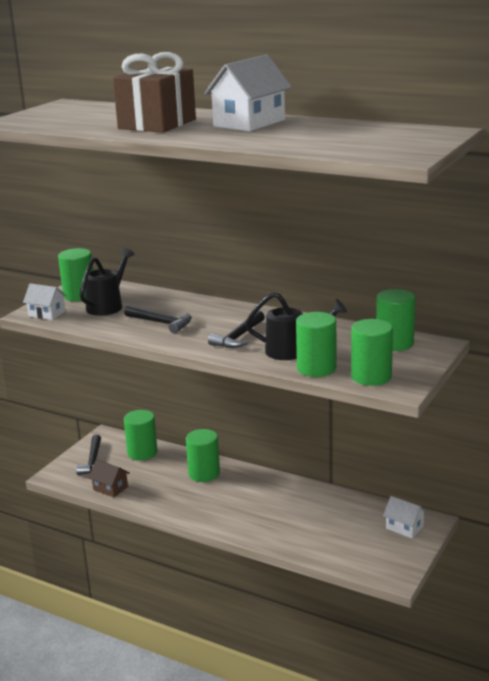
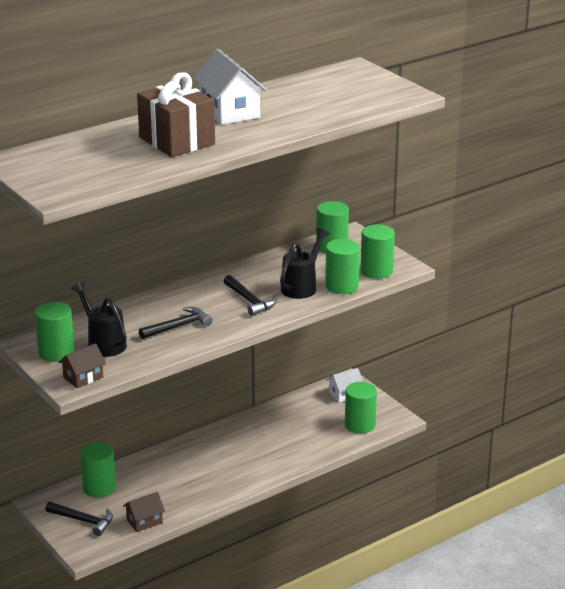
camera: 65 degrees left, 5 degrees up
(47, 314) = (83, 377): white house -> brown house
(204, 473) = (174, 463): green cylinder -> green cylinder (360, 425)

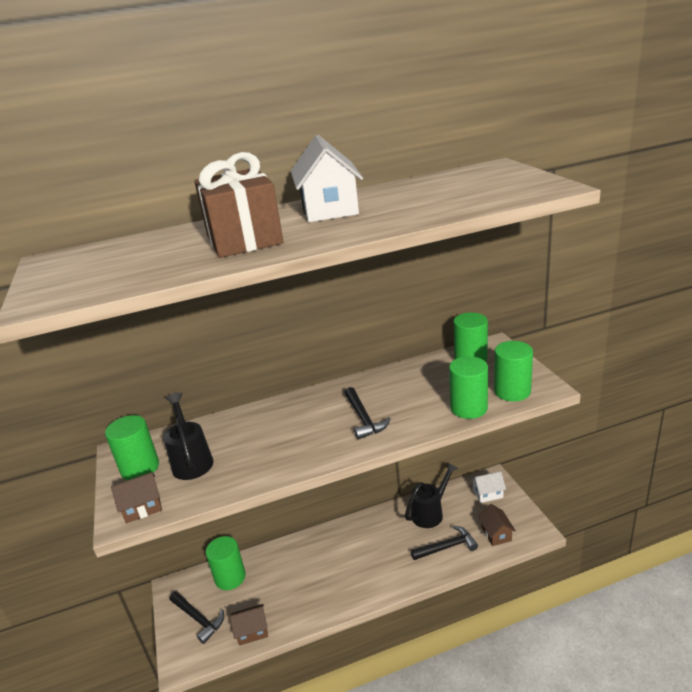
camera: 20 degrees right, 0 degrees up
(178, 326) = (276, 446): black hammer -> black hammer (447, 547)
(301, 286) = (425, 405): black watering can -> black watering can (430, 512)
(360, 425) = (496, 534): green cylinder -> brown house

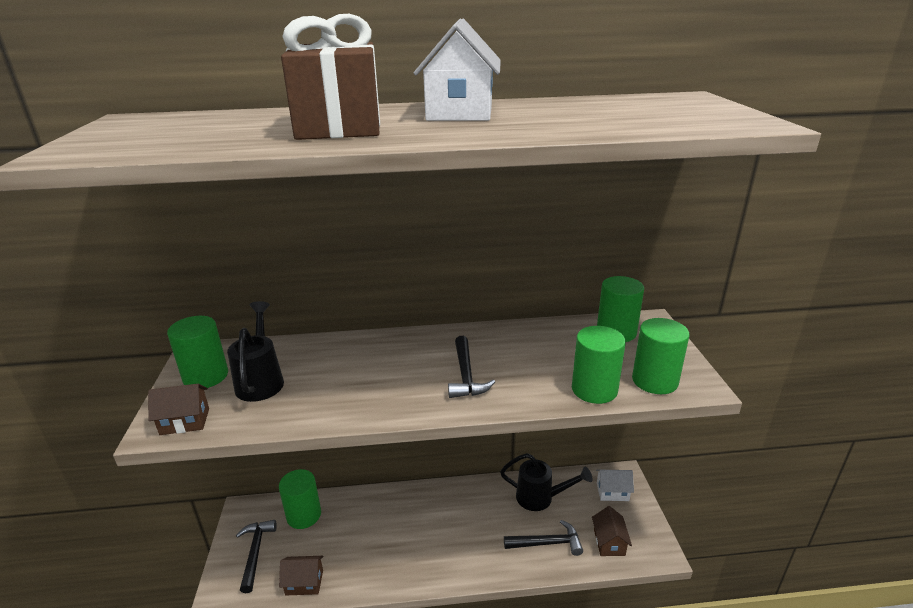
camera: 10 degrees right, 0 degrees up
(198, 619) = (255, 552): black hammer -> black hammer turned 150 degrees counterclockwise
(430, 512) = (540, 498): black watering can -> black watering can turned 45 degrees clockwise

